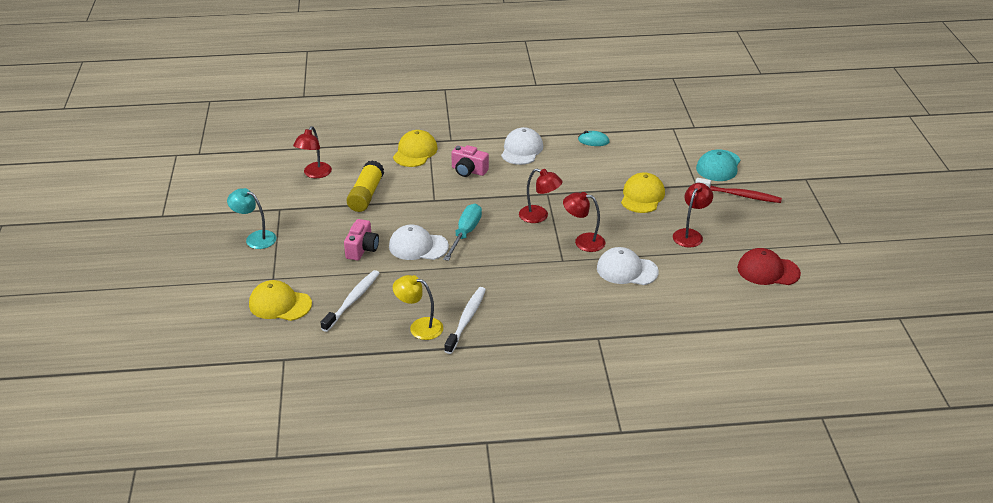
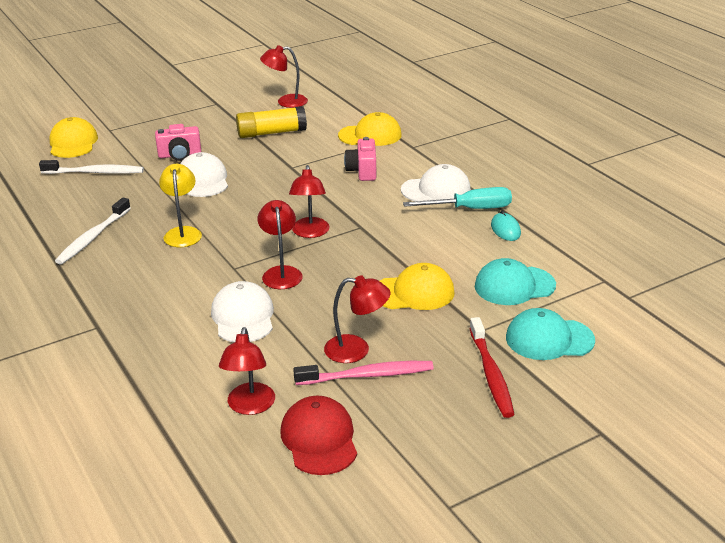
camera: 65 degrees right, 5 degrees down
(255, 238) = (165, 106): turquoise lamp -> none
(419, 327) = (69, 215): yellow lamp -> yellow lamp (183, 233)
(465, 233) = (243, 198): turquoise screwdriver -> turquoise screwdriver (470, 209)
(466, 319) = (93, 237): white toothbrush -> white toothbrush turned 120 degrees clockwise
(658, 159) = (514, 286): none -> turquoise cap
(718, 237) = (367, 375): none -> pink toothbrush
(725, 289) = (250, 406): none -> red lamp

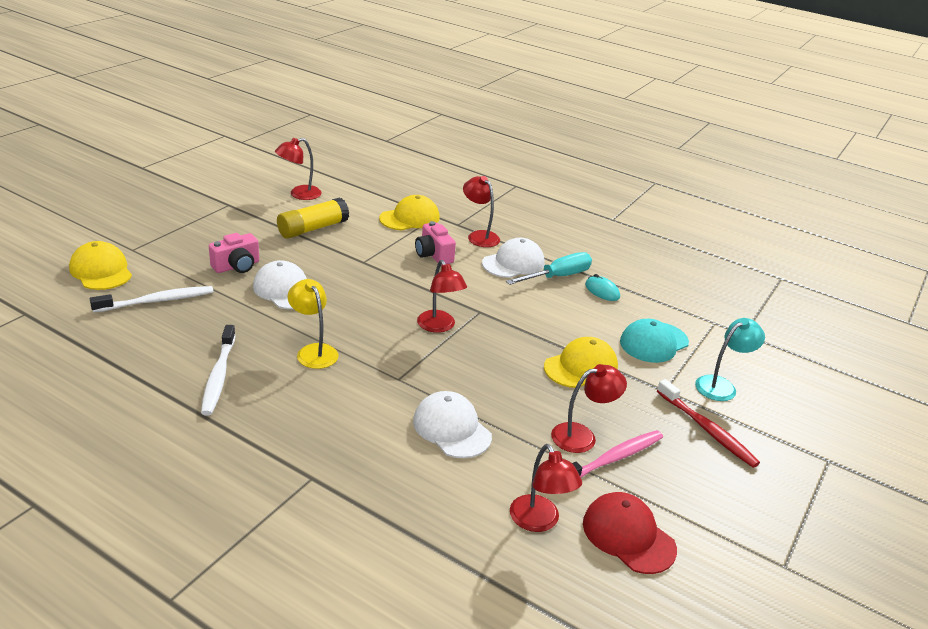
camera: 30 degrees left, 0 degrees up
(281, 273) = (448, 374): red lamp -> red lamp (479, 236)
(549, 339) = (721, 385): turquoise cap -> turquoise lamp

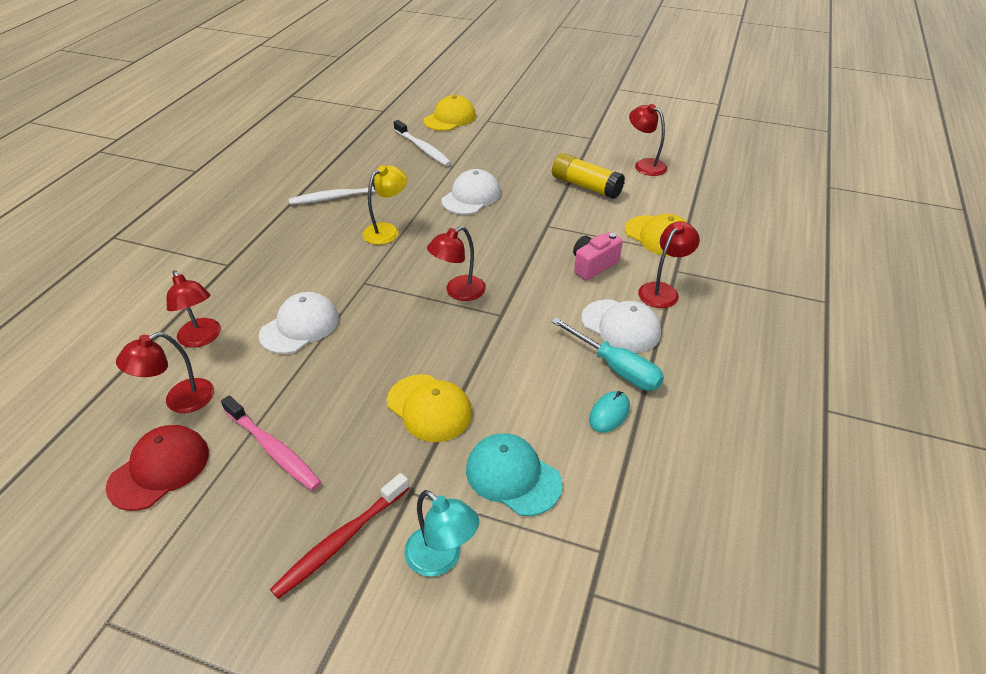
camera: 80 degrees right, 10 degrees up
(237, 266) = (493, 166): pink camera -> none
(582, 436) = (306, 420): red lamp -> red lamp (202, 338)

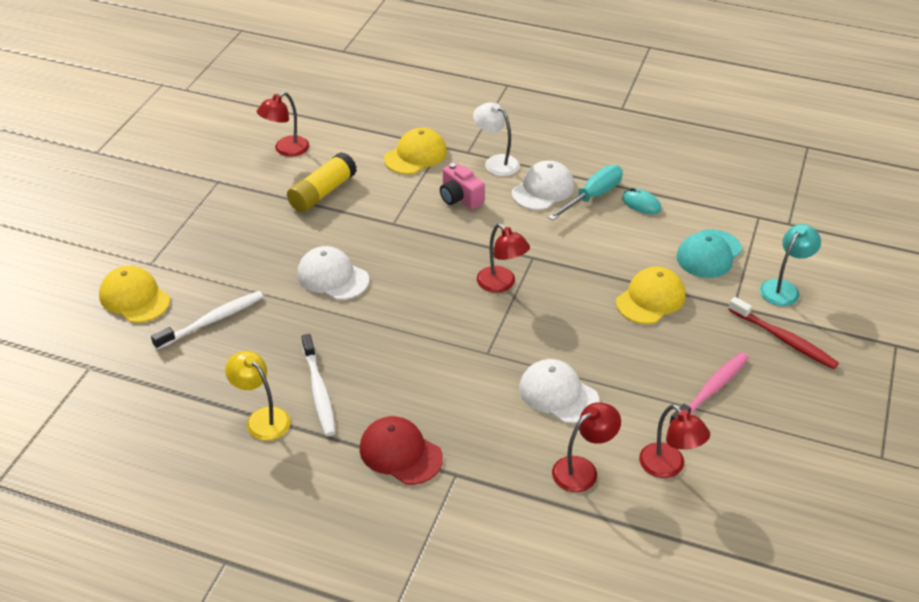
camera: 90 degrees left, 0 degrees up
(159, 469) = (747, 462): red cap -> red cap (400, 453)
(387, 230) = (394, 342): yellow lamp -> yellow lamp (262, 418)
(663, 290) = (496, 162): red lamp -> white lamp

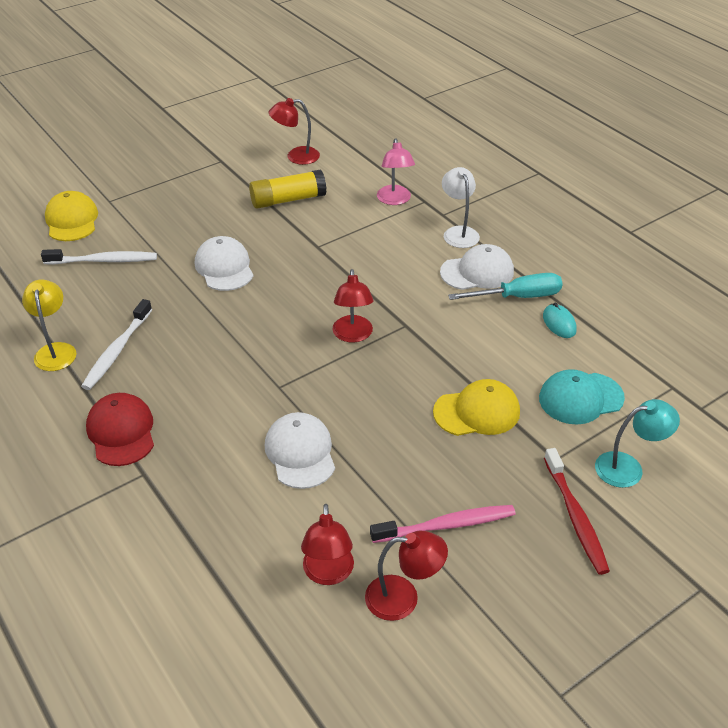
camera: 35 degrees right, 0 degrees up
(415, 155) = (395, 200): yellow cap -> pink lamp
(460, 198) = (395, 249): pink camera -> none
(582, 469) = (249, 530): red lamp -> red lamp (403, 598)

